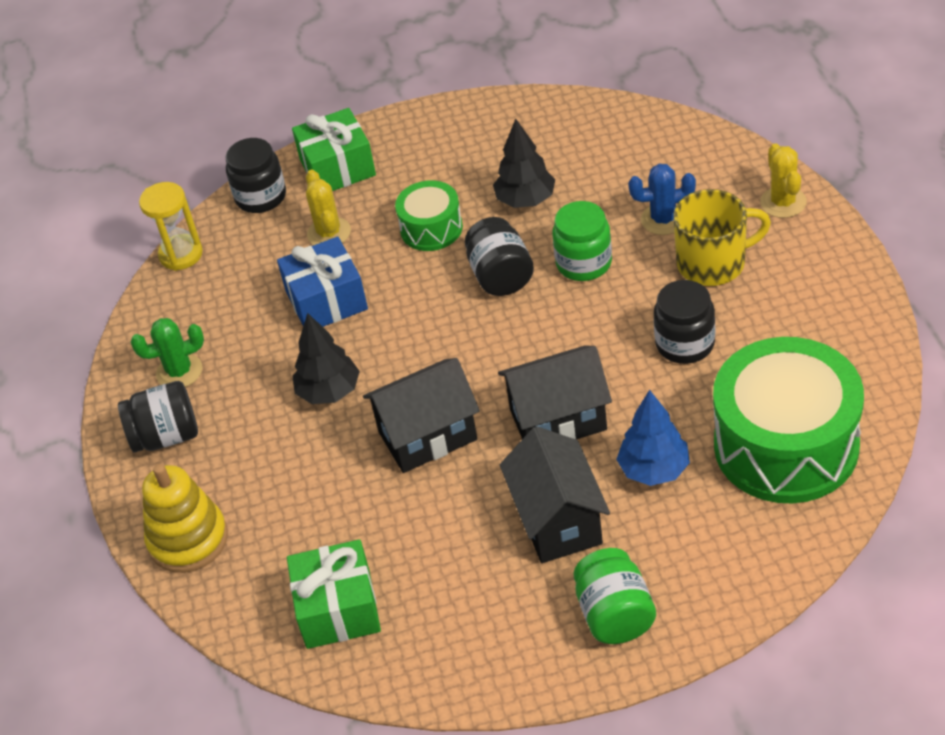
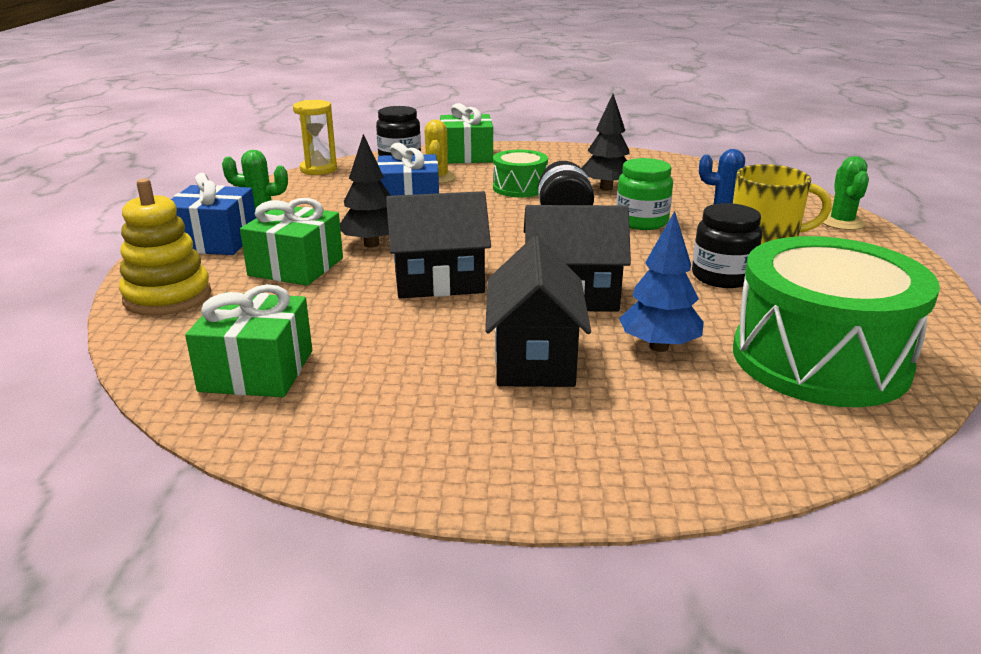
camera: 10 degrees right, 20 degrees down
(166, 436) = (215, 241): black jar -> blue gift
(278, 454) = (296, 267): none -> green gift
(615, 614) = (561, 447): green jar -> none
(783, 202) = (841, 222): yellow cactus -> green cactus

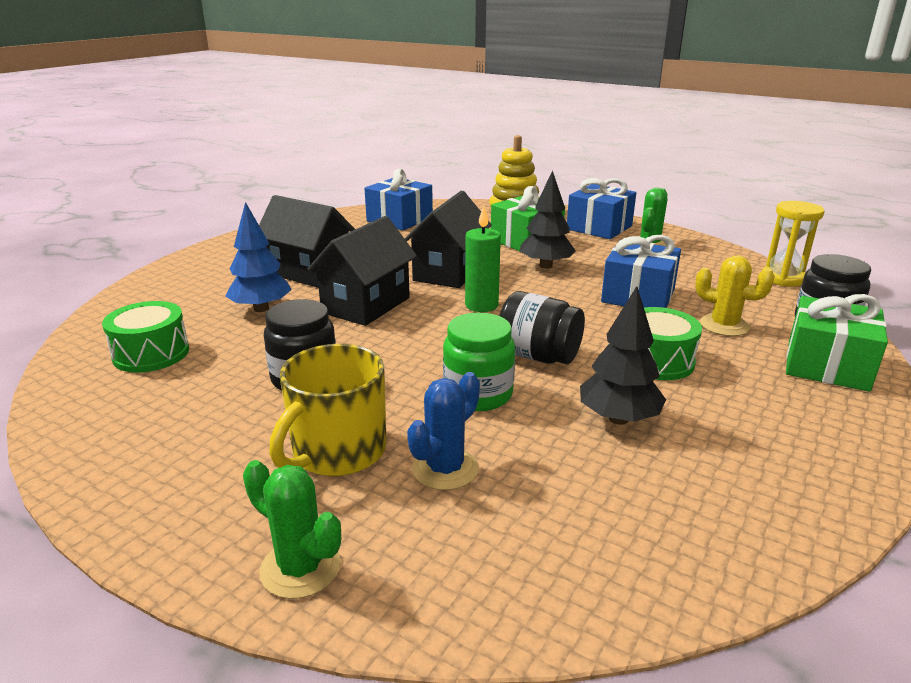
camera: 120 degrees right, 0 degrees up
(257, 371) = (399, 219): green gift -> blue gift
(502, 250) = (481, 305): none -> green candle
(819, 359) = (151, 354): green drum -> green drum, size x0.50

